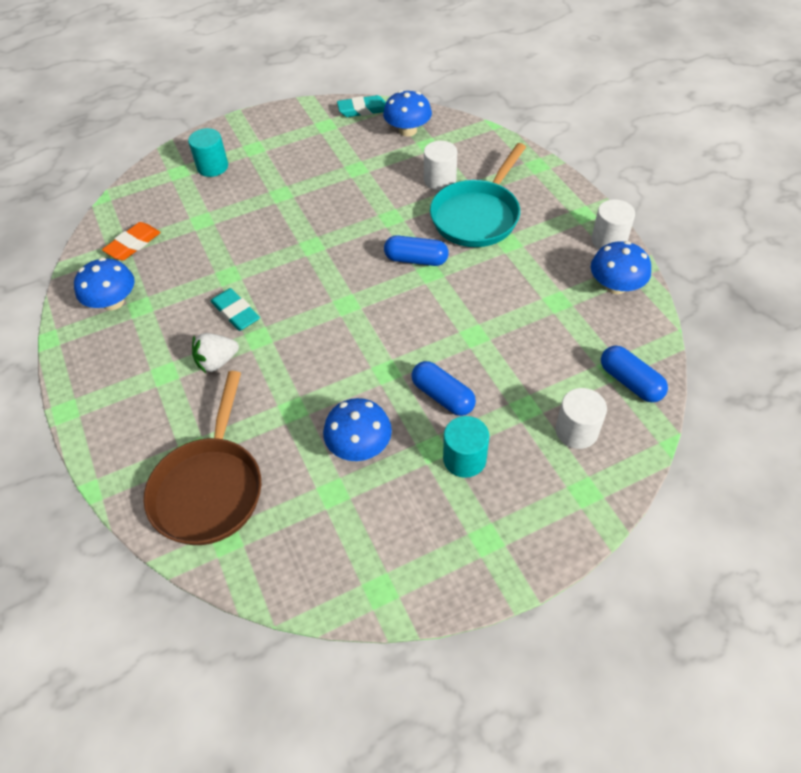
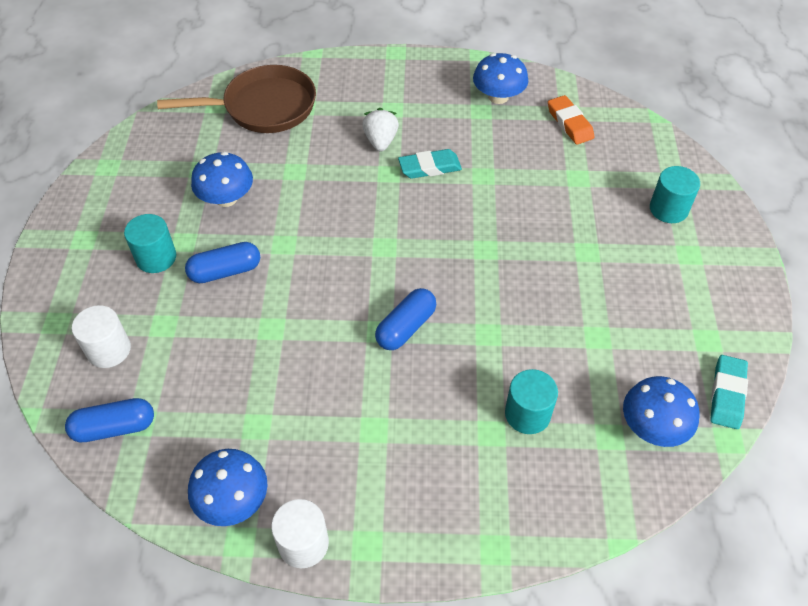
camera: 115 degrees right, 0 degrees up
(209, 488) = (263, 107): brown pan -> brown pan turned 135 degrees clockwise
(440, 180) = (527, 414): white cylinder -> turquoise cylinder
(477, 216) = (438, 421): turquoise pan -> none

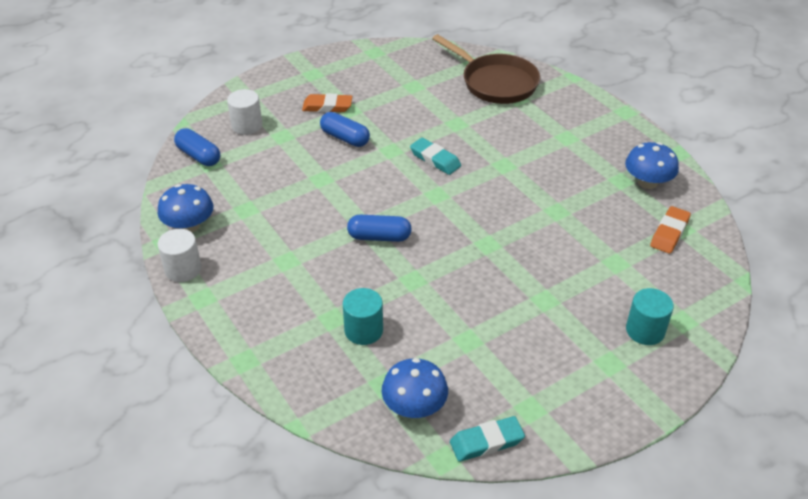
camera: 55 degrees right, 10 degrees down
(156, 257) = (327, 106): turquoise cylinder -> orange eraser
(226, 198) = (401, 108): blue mushroom -> none
(380, 141) = (529, 147): white strawberry -> none
(429, 167) = (532, 181): turquoise eraser -> turquoise eraser (435, 159)

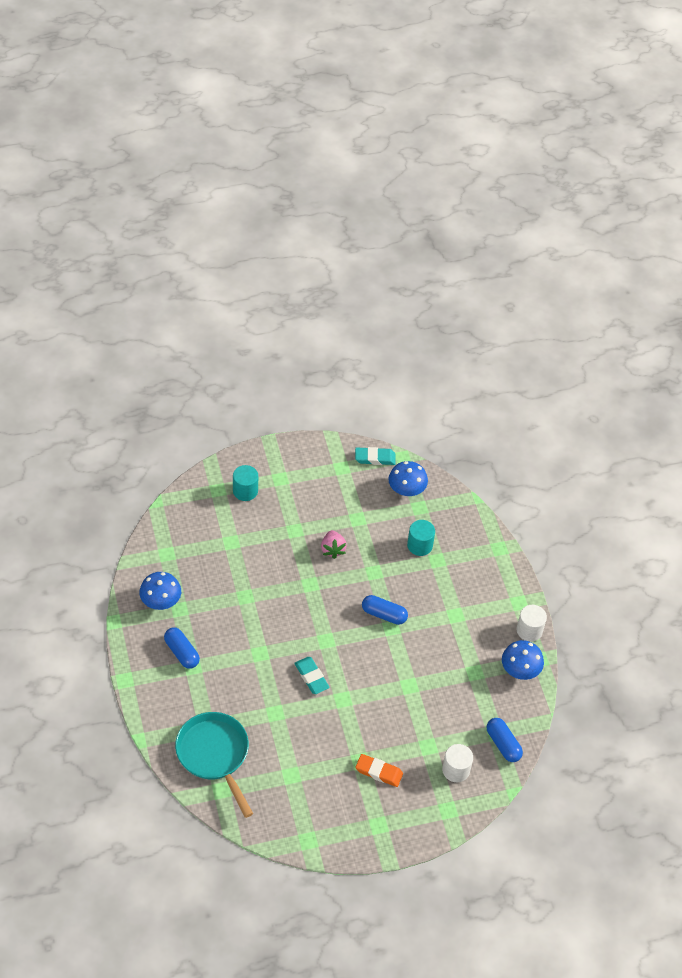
camera: 165 degrees left, 10 degrees up
(345, 138) = (376, 726): blue capsule -> blue capsule (181, 652)
(481, 291) = (332, 549): none -> pink strawberry
(495, 82) = (214, 755): brown pan -> turquoise pan
(669, 233) = (178, 553): orange eraser -> none

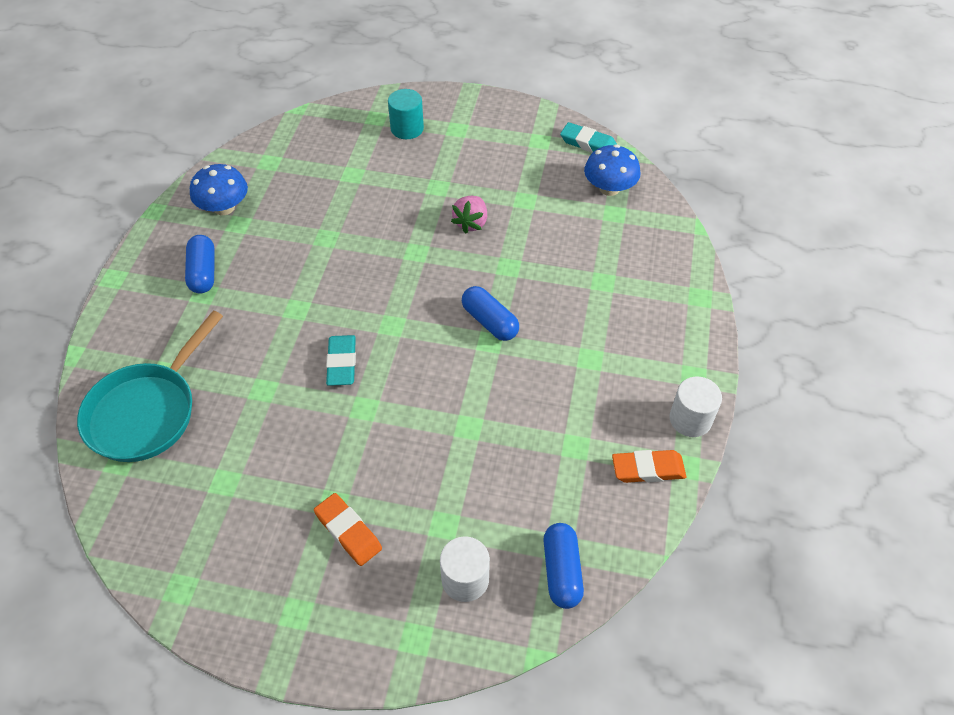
camera: 30 degrees right, 0 degrees up
(214, 755) = (147, 411): turquoise pan -> turquoise pan turned 150 degrees counterclockwise
(419, 545) = (589, 256): turquoise cylinder -> none
(520, 669) = (648, 469): blue mushroom -> orange eraser

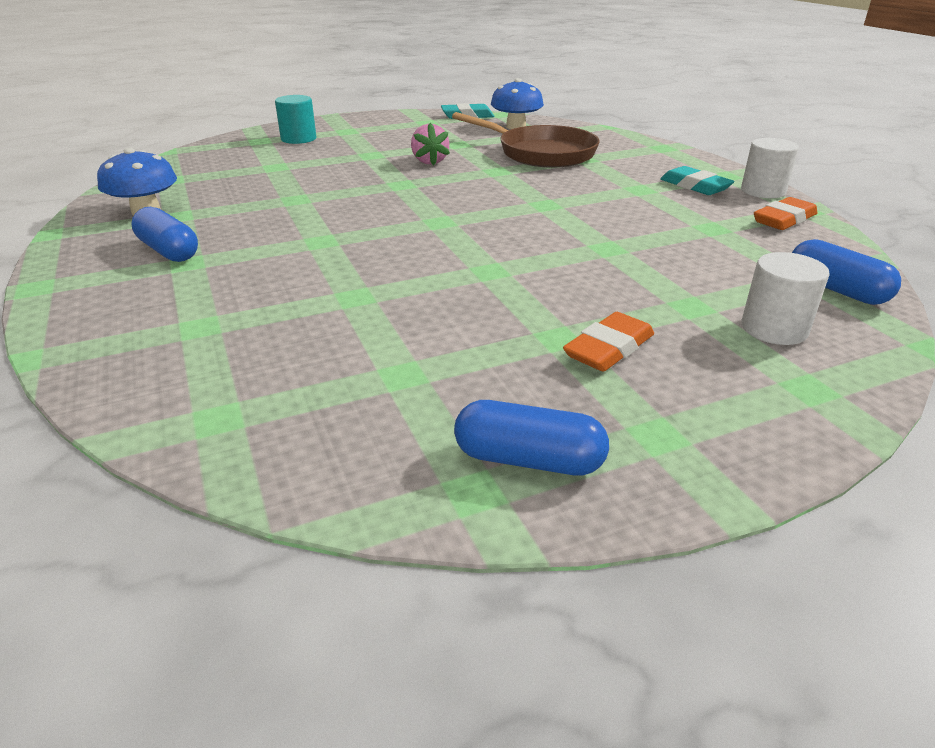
camera: 35 degrees left, 20 degrees down
(147, 411) = (210, 362): turquoise pan -> none
(342, 363) = (422, 254): turquoise eraser -> turquoise eraser (695, 186)
(348, 531) = (609, 348): orange eraser -> orange eraser turned 60 degrees counterclockwise
(490, 321) = (528, 196): blue capsule -> blue capsule (528, 459)
(576, 253) = (541, 153): none -> brown pan

